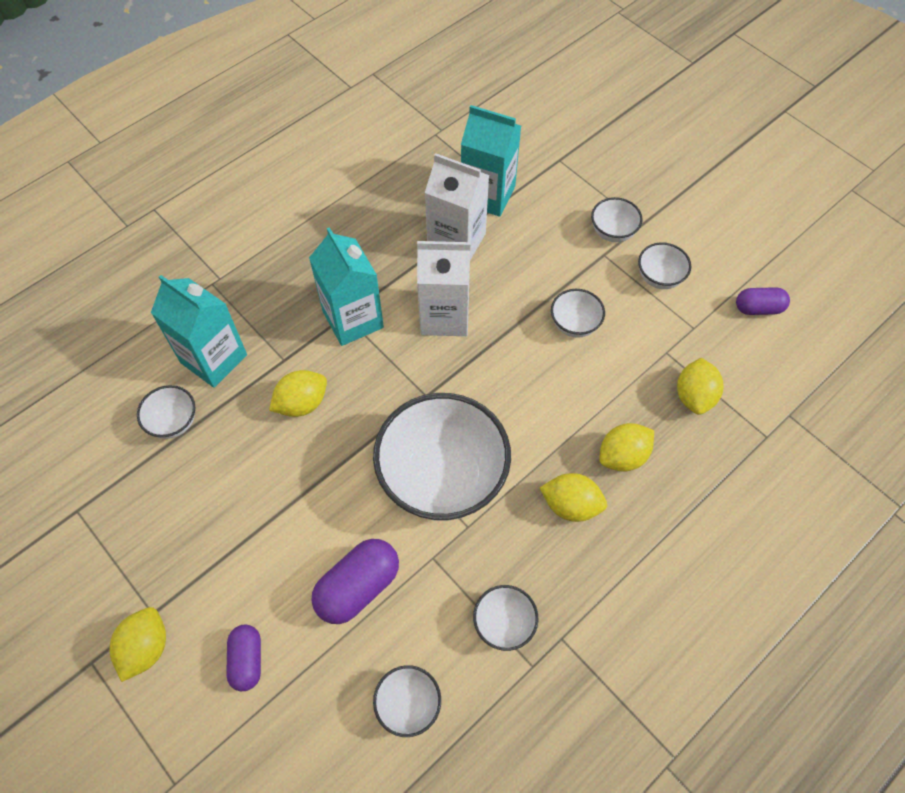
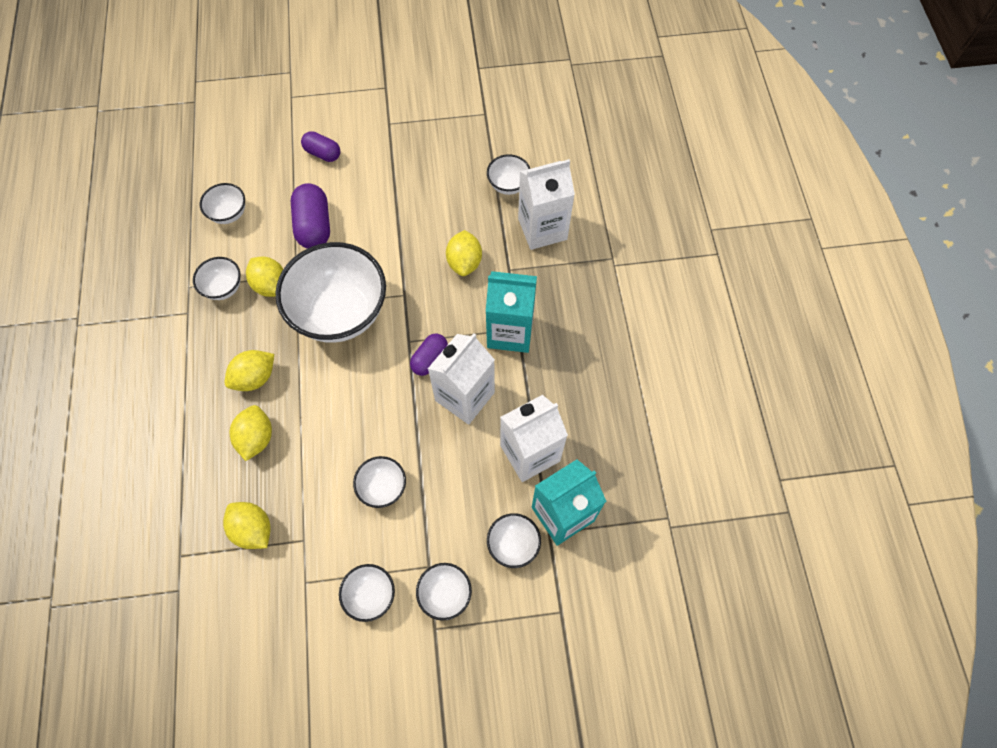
camera: 125 degrees right, 5 degrees up
(146, 647) = (371, 113): yellow lemon -> yellow lemon (271, 285)
(214, 359) = (542, 229): turquoise carton -> white carton
(538, 212) = (513, 544): none -> white bowl
(758, 308) = (276, 657): purple capsule -> purple capsule (430, 359)

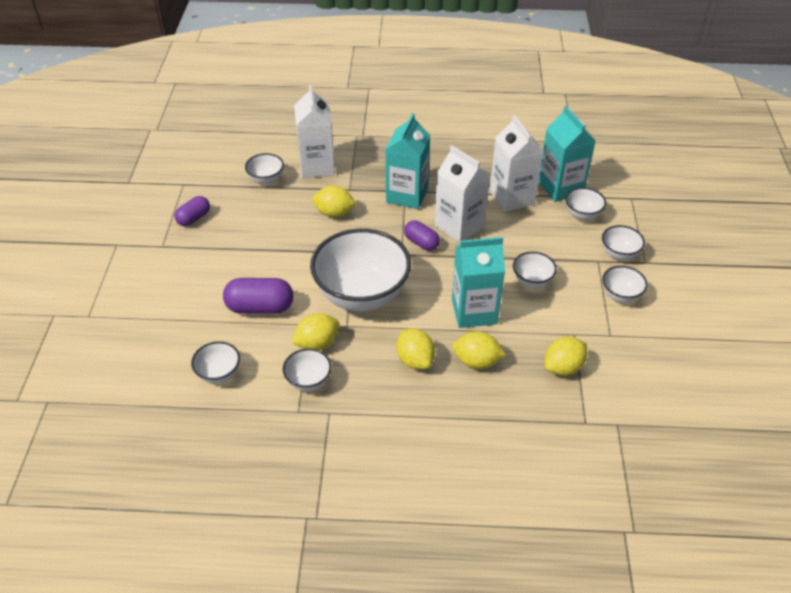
camera: 80 degrees left, 20 degrees down
(323, 153) = (175, 295): purple capsule -> purple capsule (194, 218)
(328, 428) = (474, 311): none -> turquoise carton

